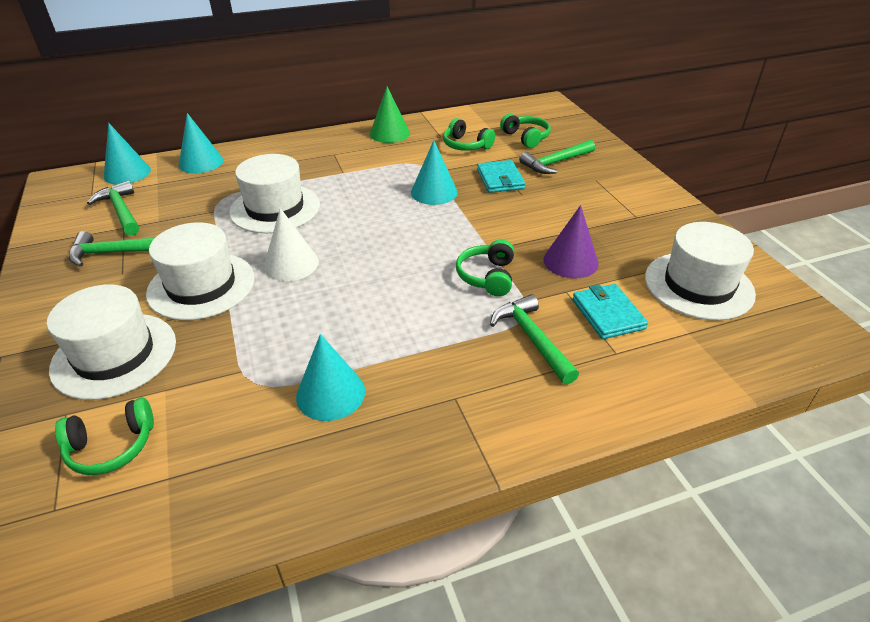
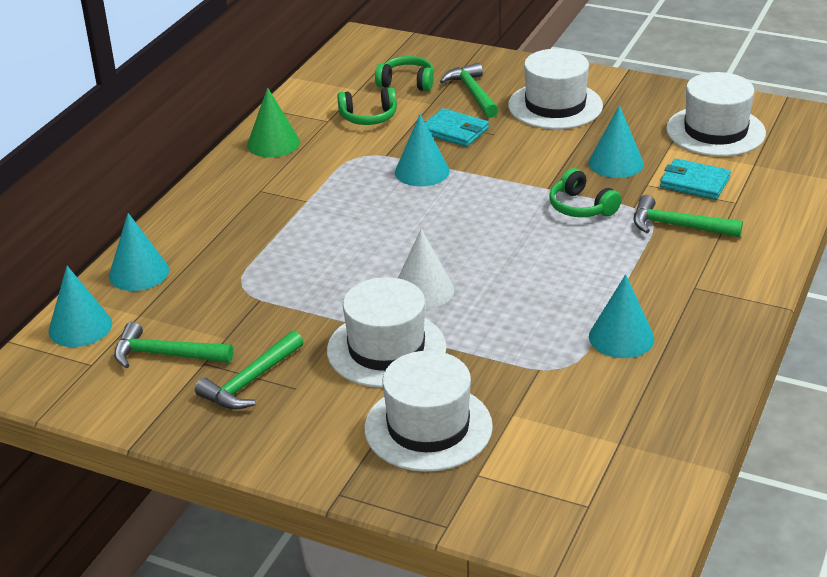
camera: 45 degrees left, 5 degrees down
(112, 447) = (550, 460): green headphones -> none
(275, 208) = (313, 263): white hat -> white hat (555, 105)
(555, 163) = (472, 93): green hammer -> green hammer turned 150 degrees clockwise
(570, 261) = (616, 163): purple cone -> turquoise cone

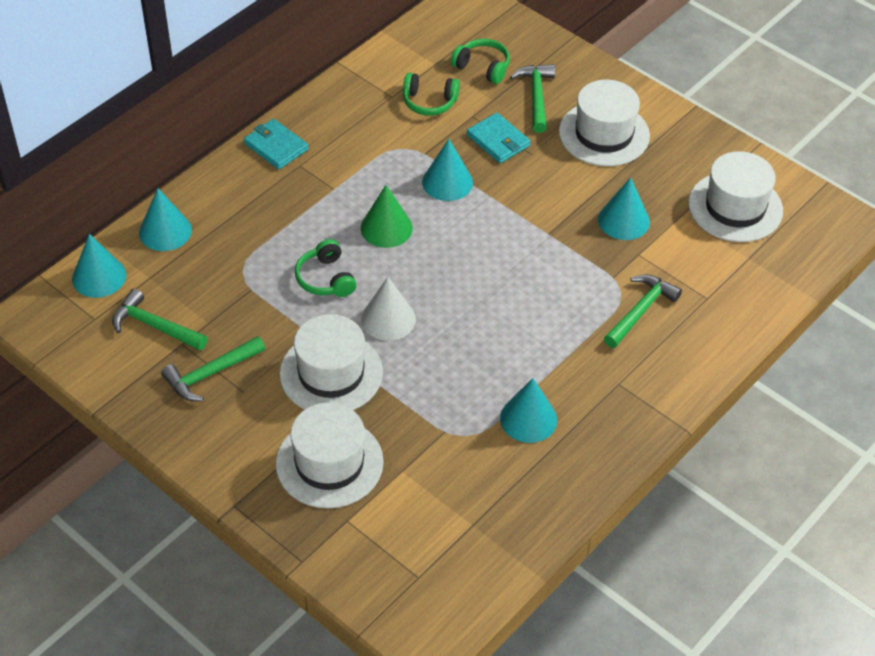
camera: 15 degrees right, 15 degrees up
(273, 143) = (333, 111): green cone -> green cone (386, 228)
(581, 207) = (566, 264): green headphones -> green headphones (325, 278)
(678, 226) = (640, 311): green hammer -> green hammer turned 90 degrees clockwise
(694, 182) = (682, 264): turquoise wallet -> turquoise wallet (276, 146)

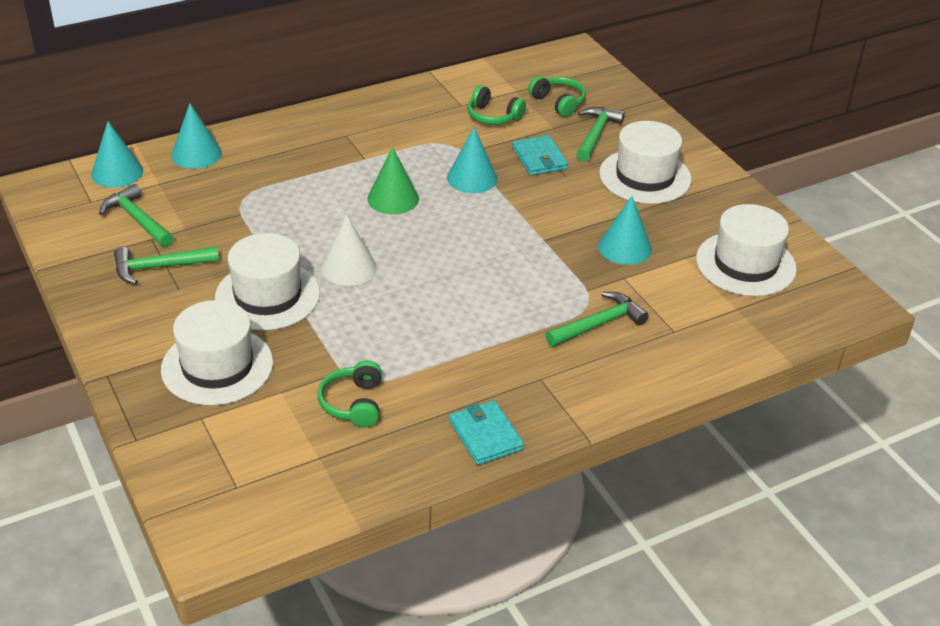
camera: 20 degrees right, 10 degrees down
(276, 146) = (334, 117): turquoise wallet -> turquoise wallet (486, 435)
(325, 278) = (312, 222): green headphones -> green headphones (353, 403)
(528, 419) = (431, 383): turquoise cone -> none

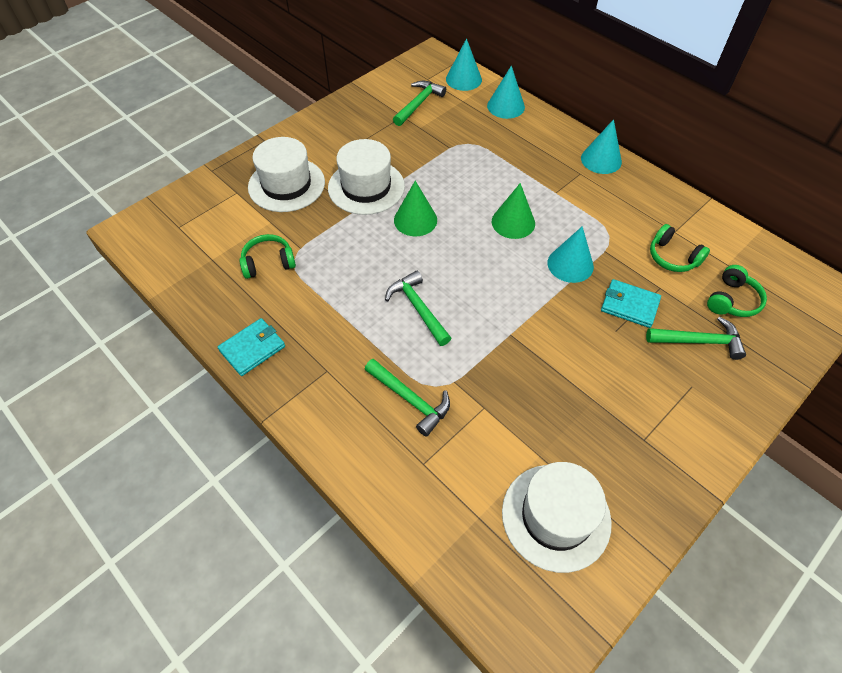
camera: 75 degrees right, 15 degrees up
(160, 267) = (374, 129): green hammer -> green hammer (418, 308)
(349, 267) = (415, 220): white cone -> green cone
(493, 116) = (672, 257): green headphones -> green headphones turned 60 degrees counterclockwise
(539, 158) = (629, 305): turquoise wallet -> turquoise wallet turned 60 degrees clockwise
(624, 247) = (529, 400): turquoise cone -> turquoise cone (601, 160)
(645, 176) = (654, 397): white hat -> none

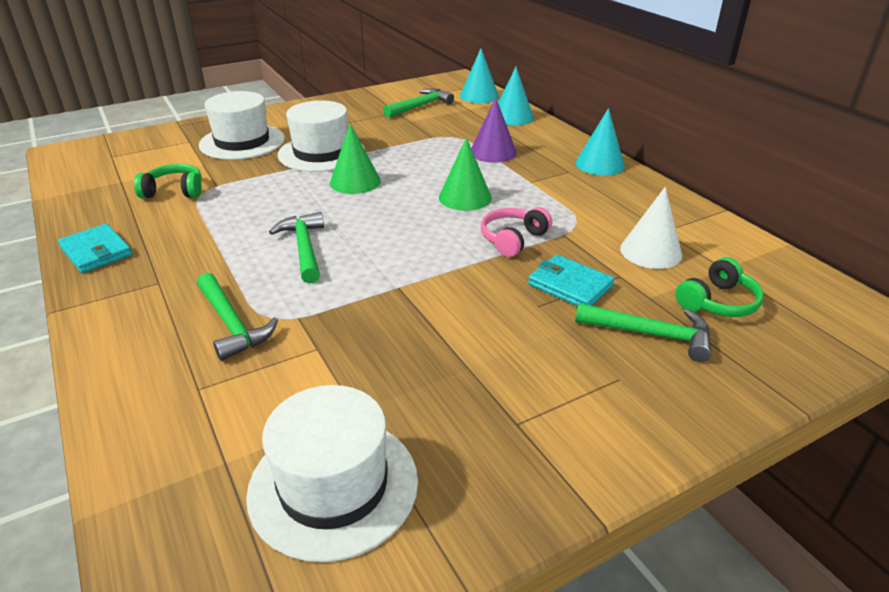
camera: 15 degrees right, 20 degrees down
(252, 348) = (96, 251): turquoise wallet -> turquoise wallet turned 75 degrees clockwise
(510, 159) = (493, 152): none -> purple cone
(570, 264) = (513, 239): turquoise cone -> pink headphones
(672, 257) = (650, 252): green headphones -> white cone

